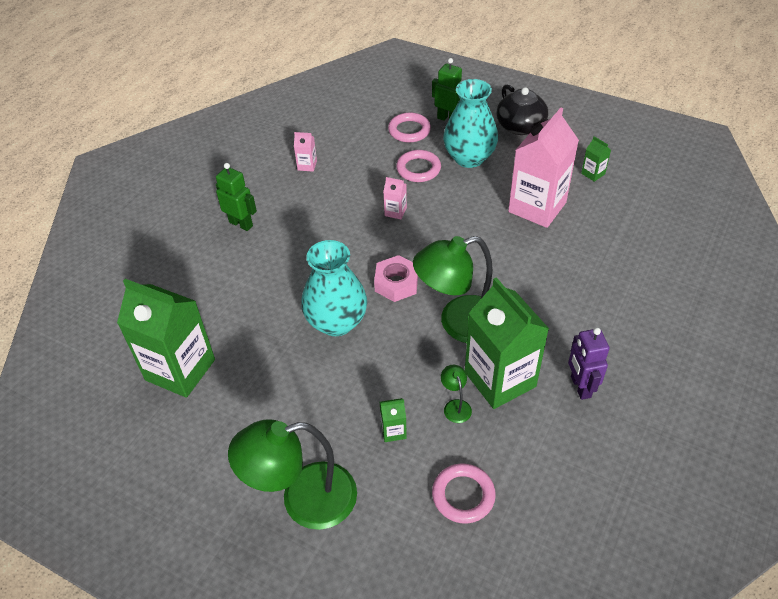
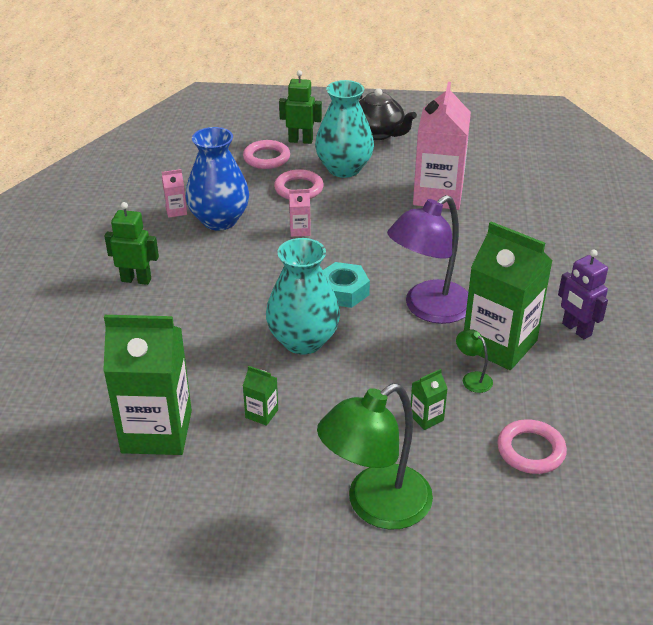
camera: 25 degrees left, 10 degrees down
(336, 184) = (219, 220): none -> blue vase
(396, 283) = (343, 291): pink nut -> turquoise nut
(458, 323) = (428, 309): green lamp -> purple lamp
(593, 173) = (471, 157): green carton -> green carton (261, 413)

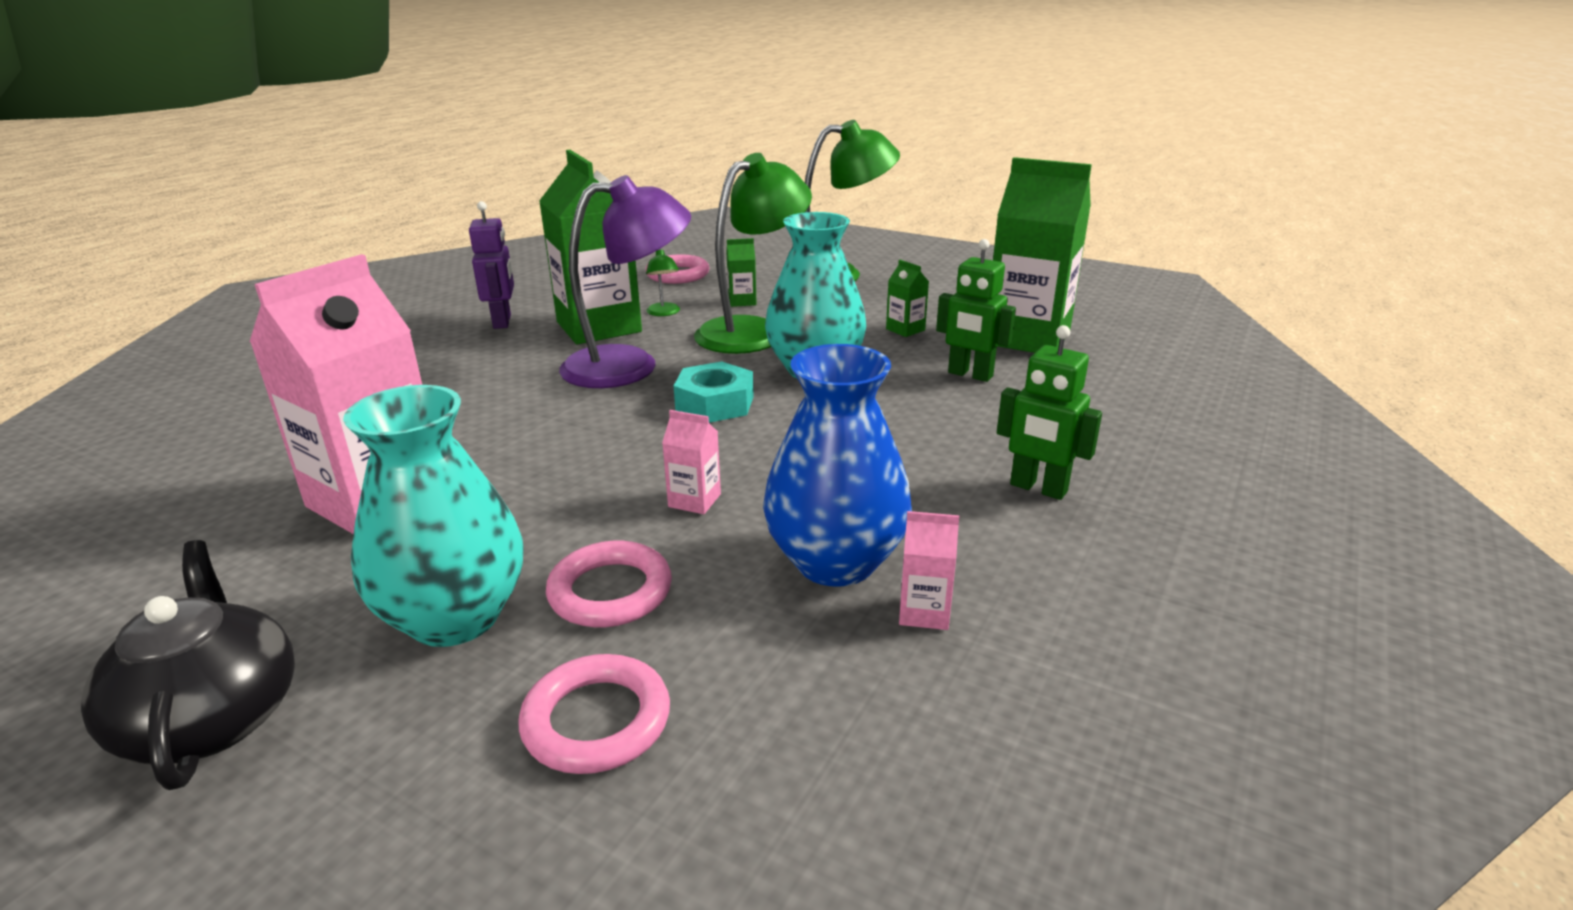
camera: 155 degrees left, 10 degrees down
(300, 140) = (438, 765): green robot -> green robot (970, 375)
(380, 374) = (753, 331): none -> green lamp

